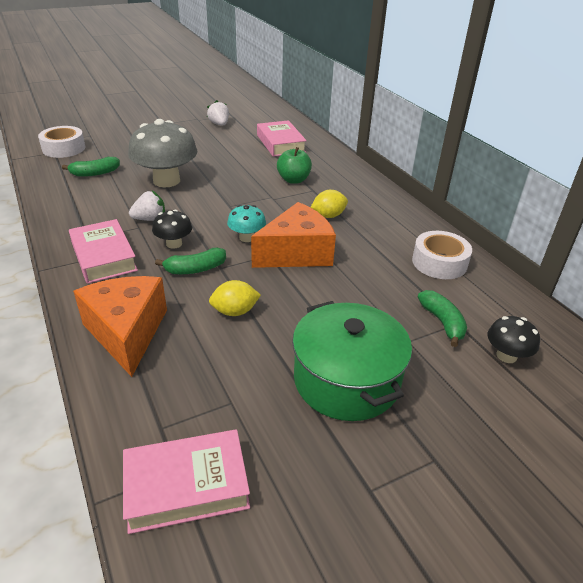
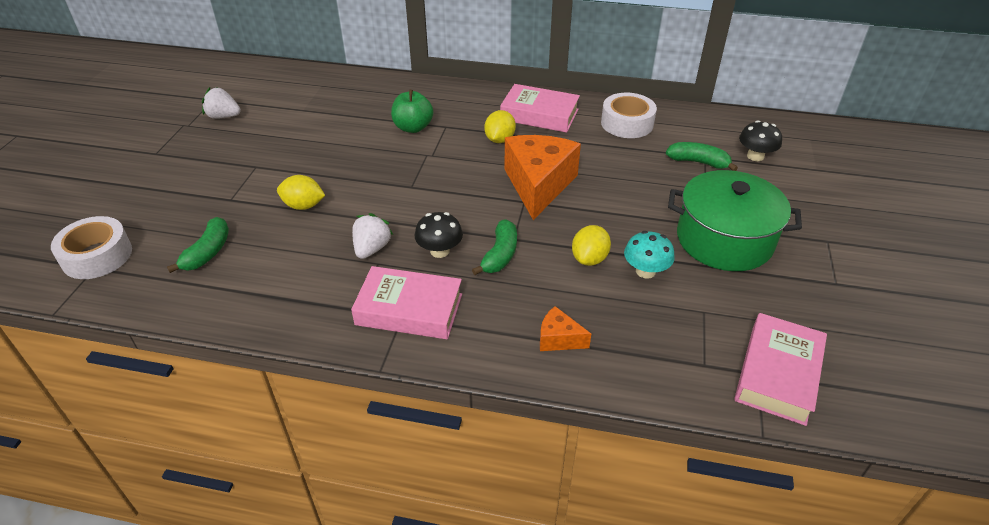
camera: 50 degrees left, 5 degrees up
(127, 332) = (558, 339): orange cheese -> orange cheese, size x0.46
(166, 181) = (303, 206): grey mushroom -> yellow lemon
(247, 237) = (481, 201): turquoise mushroom -> turquoise mushroom (645, 271)
(280, 143) = (330, 100): pink book -> pink book (539, 114)

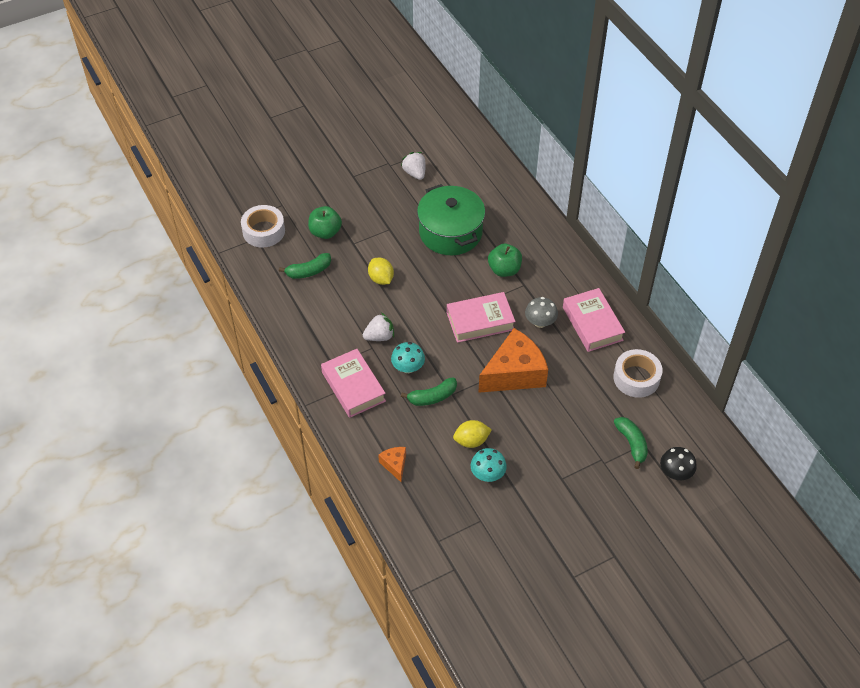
camera: 50 degrees right, 10 degrees up
(183, 210) = (325, 232): none -> green apple
(439, 251) = (408, 367): black mushroom -> turquoise mushroom
(499, 140) = (540, 322): yellow lemon -> grey mushroom
(724, 240) = (558, 499): green pot -> green pot (450, 232)
(778, 374) = (462, 578): pink book -> pink book (480, 321)

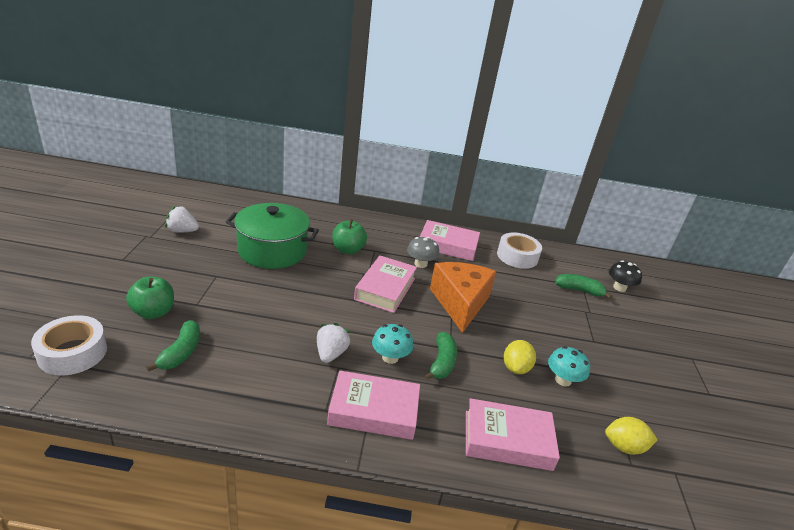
camera: 60 degrees left, 20 degrees down
(381, 279) = (264, 312): yellow lemon -> yellow lemon (624, 447)
(395, 465) = (507, 440): orange cheese -> pink book

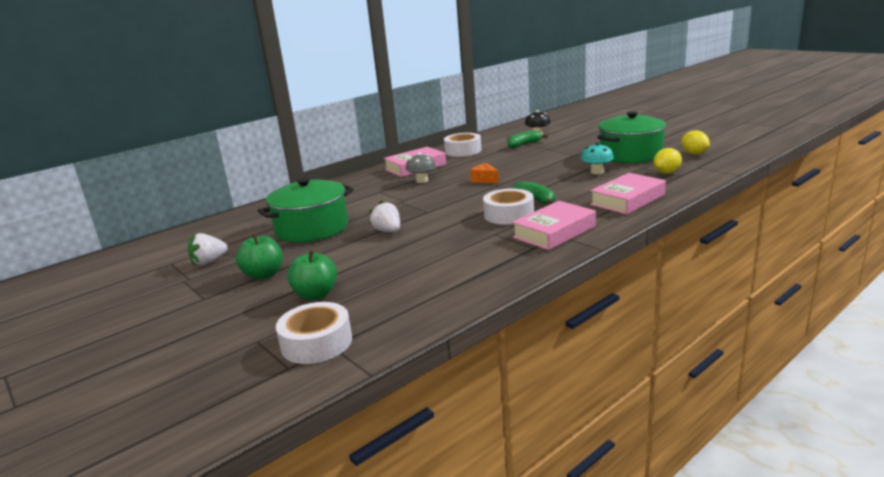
camera: 40 degrees left, 10 degrees down
(181, 352) = (391, 291): green banana -> none
(331, 353) = (476, 233): white strawberry -> white strawberry (388, 231)
(348, 250) = (362, 200): green apple -> green apple (264, 275)
(385, 289) = (432, 199): pink book -> none
(390, 357) = (509, 214): turquoise mushroom -> white tape
(460, 303) = (485, 180): orange cheese -> orange cheese, size x0.46
(515, 368) = (570, 181): yellow lemon -> yellow lemon (694, 153)
(645, 389) = (630, 155): none -> green pot

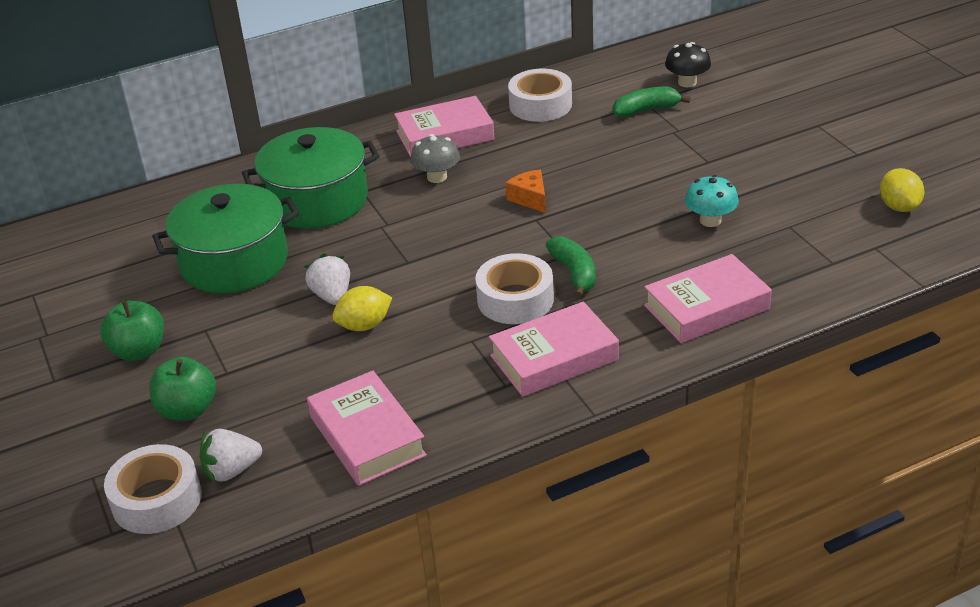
camera: 15 degrees right, 15 degrees up
(209, 262) = (80, 304): white strawberry -> white strawberry (231, 471)
(457, 284) = (367, 436): none -> pink book
(630, 155) = (795, 184): green pot -> green pot (317, 201)
(666, 173) = (815, 251): yellow lemon -> yellow lemon (364, 325)

